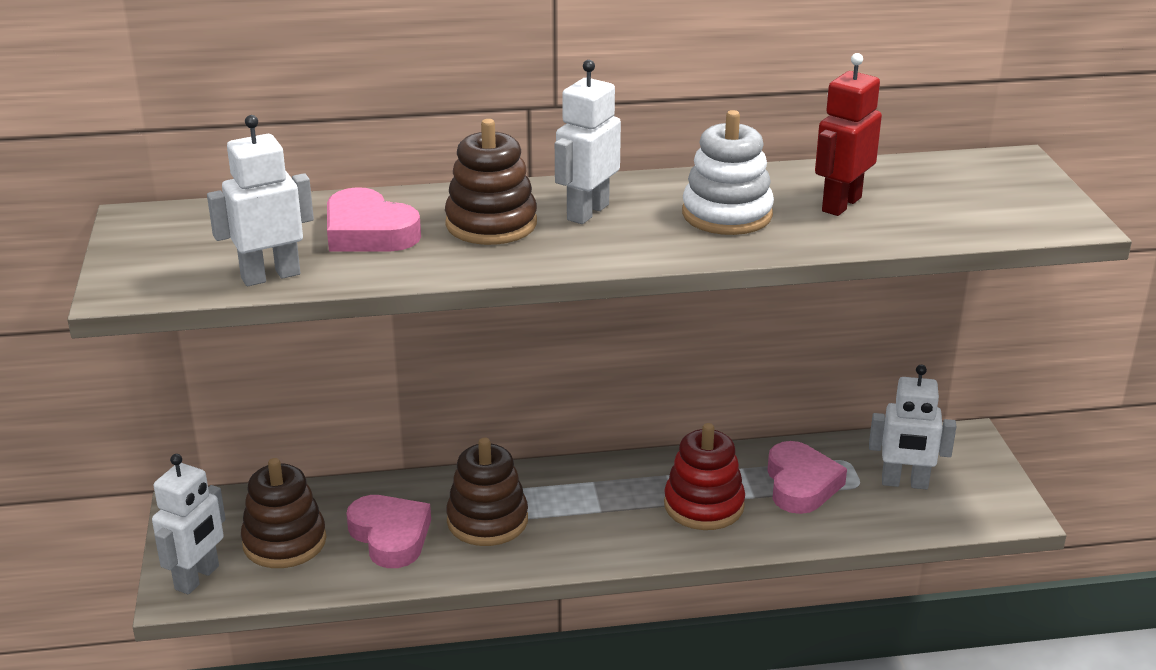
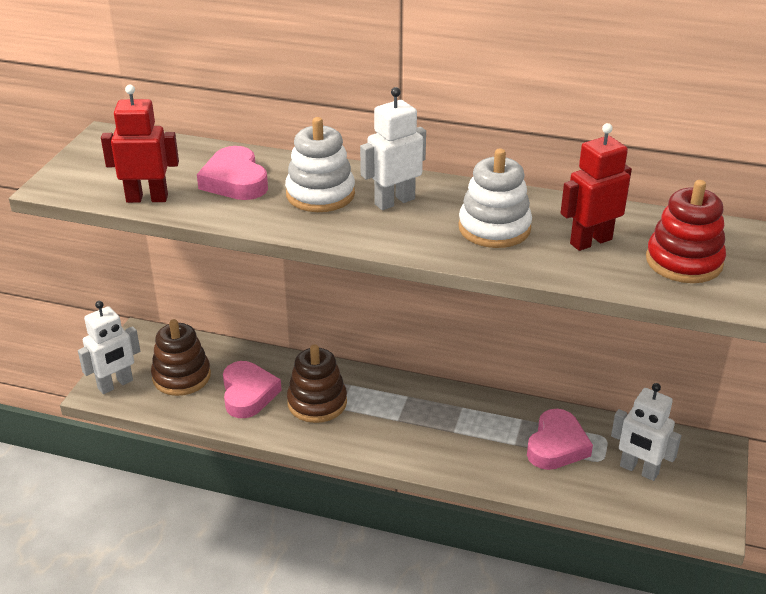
camera: 25 degrees right, 5 degrees up
(270, 276) = (147, 198): white robot -> red robot
(491, 224) = (320, 194): brown stacking toy -> white stacking toy
(704, 505) = (473, 439): red stacking toy -> red stacking toy (684, 261)

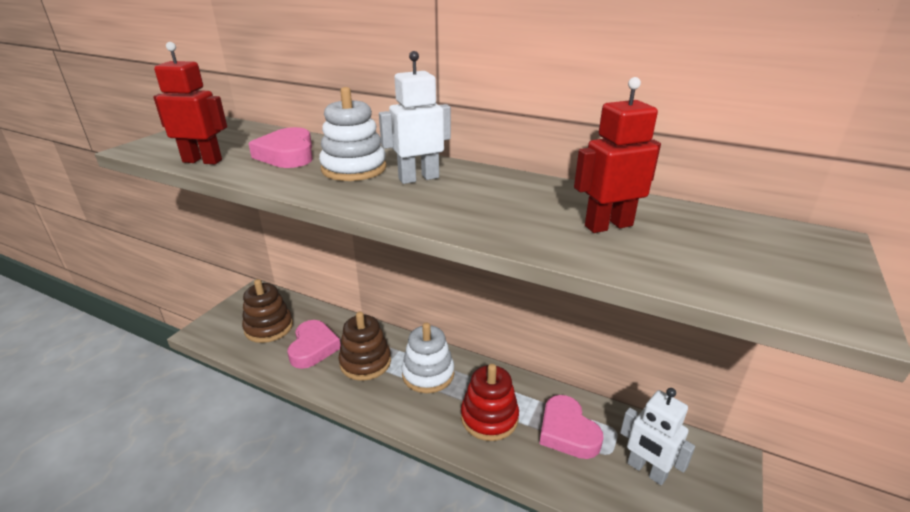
camera: 10 degrees right, 5 degrees down
(115, 384) = (216, 328): white robot -> none
(494, 228) = (507, 206): white stacking toy -> white stacking toy (428, 374)
(556, 445) = (567, 432): pink heart -> pink heart turned 120 degrees clockwise
(684, 261) = (717, 254): red stacking toy -> red stacking toy (489, 417)

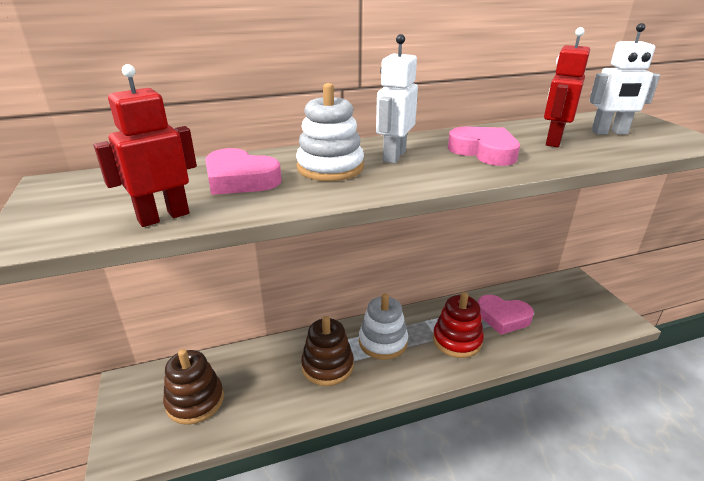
camera: 45 degrees left, 0 degrees up
(313, 348) = (267, 386): pink heart -> pink heart (484, 151)
(646, 470) = (558, 310): white robot -> white robot (609, 132)

